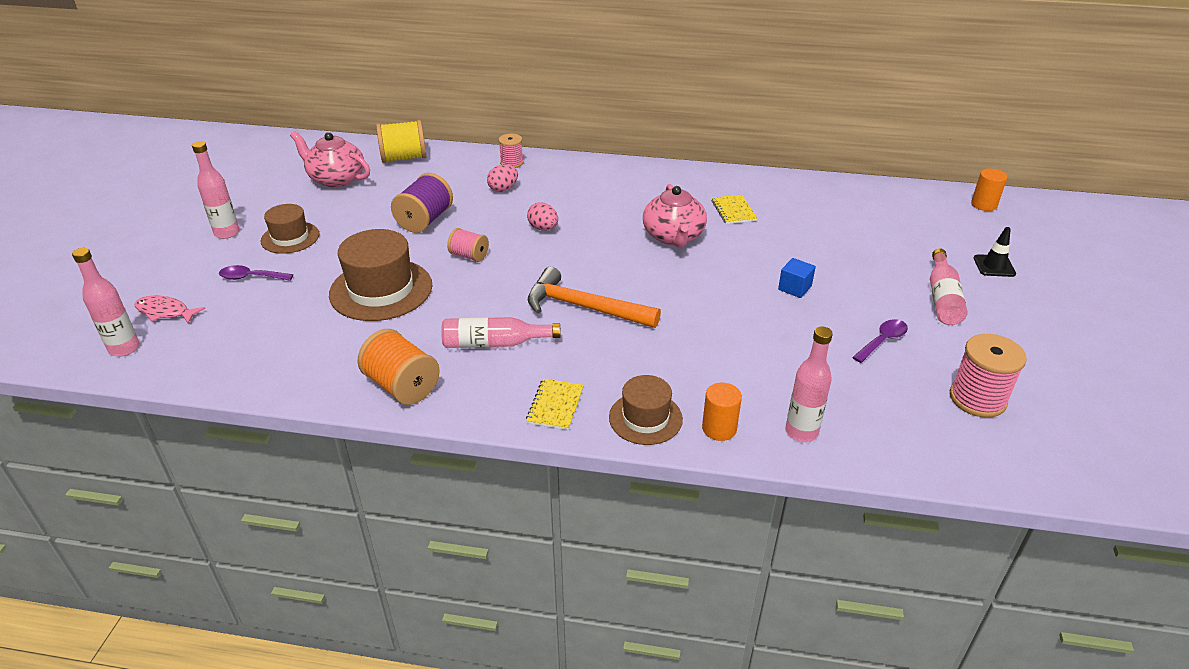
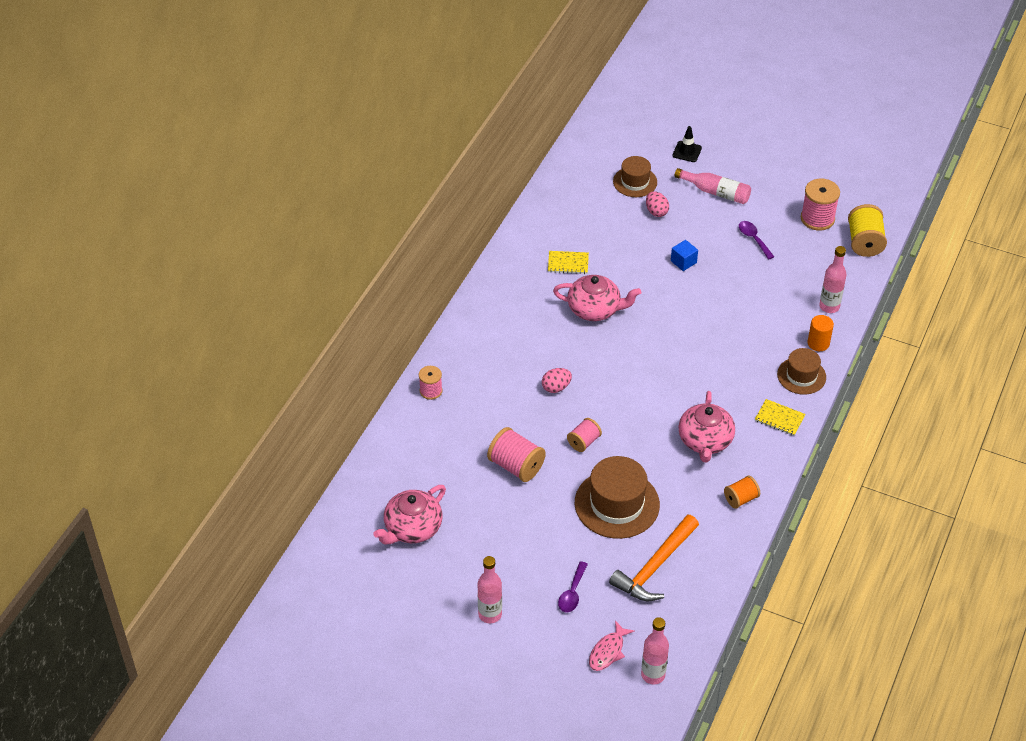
camera: 75 degrees left, 10 degrees up
(290, 238) = (514, 565): brown hat -> brown hat (635, 182)
(402, 386) = (740, 499): orange spool -> orange spool, size x0.61
(404, 158) = (388, 472): yellow spool -> yellow spool (864, 242)
(425, 220) = (516, 466): purple spool -> pink spool
(494, 343) = (705, 441): pink bottle -> pink teapot
(503, 189) = (478, 404): pink egg -> pink egg (656, 211)
(584, 307) = (675, 383): orange hammer -> orange hammer (655, 567)
(983, 205) = (607, 122): orange cylinder -> none

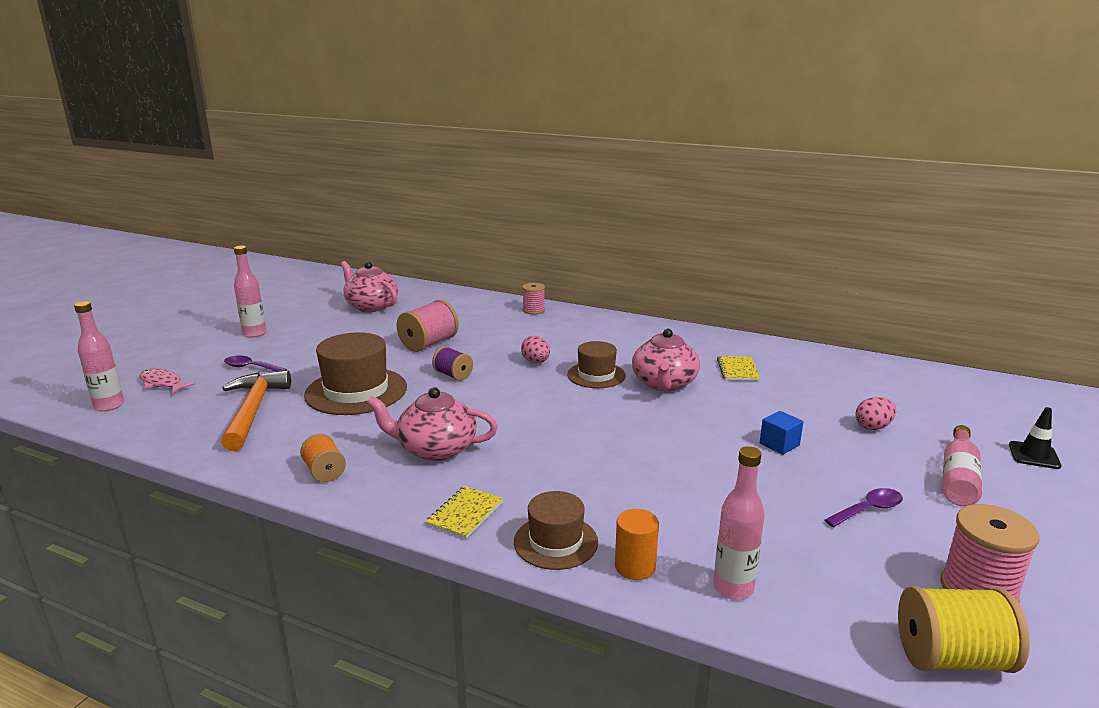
camera: 90 degrees right, 25 degrees down
(584, 442) = (453, 375): pink spool -> purple spool
(635, 182) = (924, 413): brown hat -> brown hat (596, 375)
(655, 567) = (253, 410): orange hammer -> orange hammer turned 45 degrees clockwise

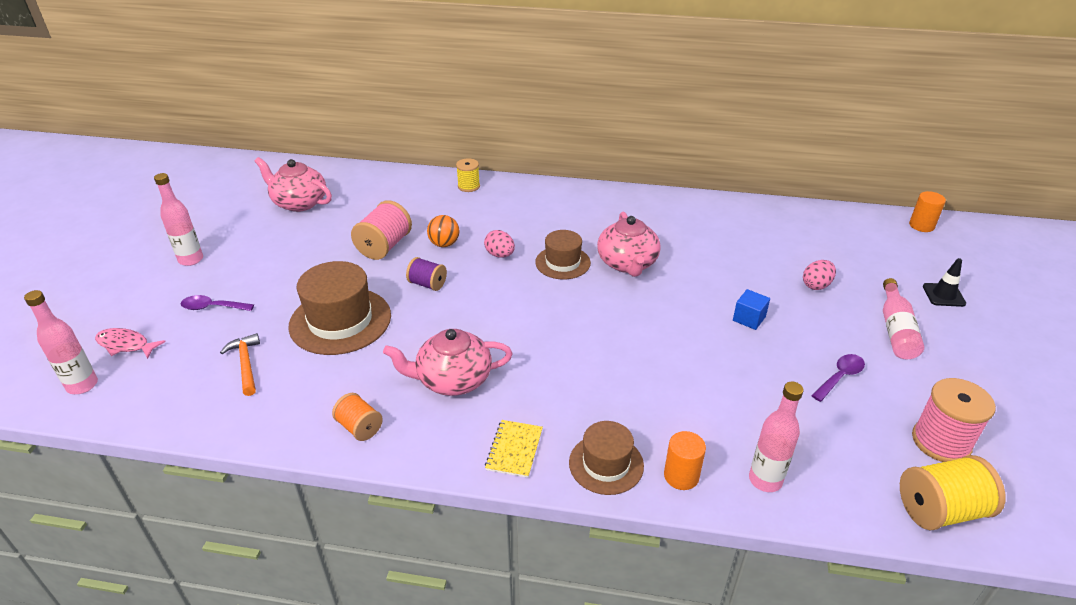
camera: 15 degrees left, 15 degrees up
(253, 410) = (246, 364): orange hammer -> orange hammer, size x0.58
(486, 348) = (444, 244): none -> orange ball
(533, 310) = (468, 186): pink spool -> yellow spool
(737, 370) = (684, 236): yellow notebook -> none
(1027, 392) = (921, 225): none -> orange cylinder

